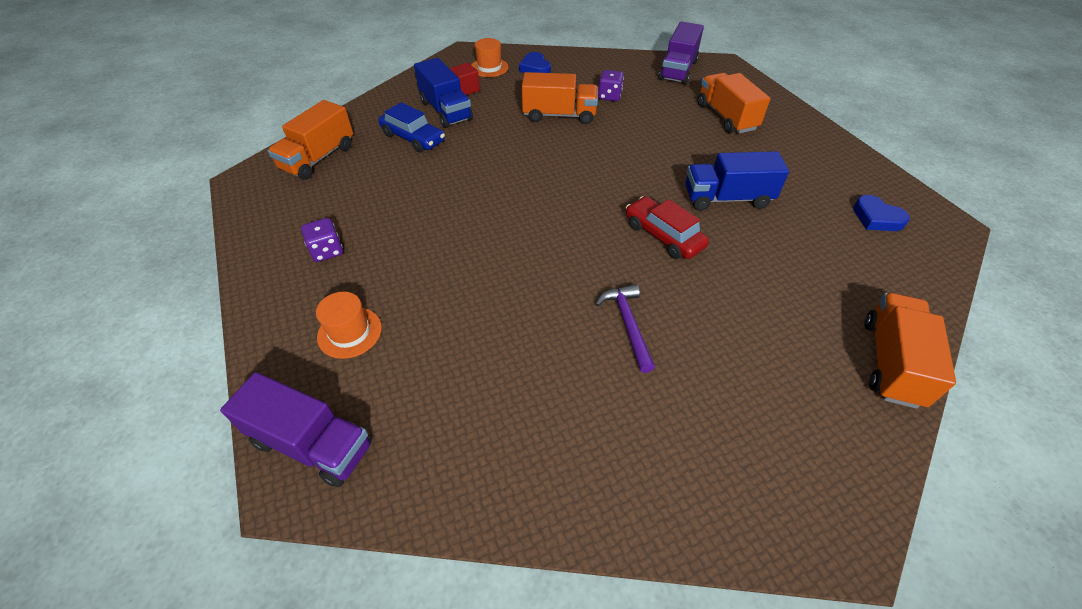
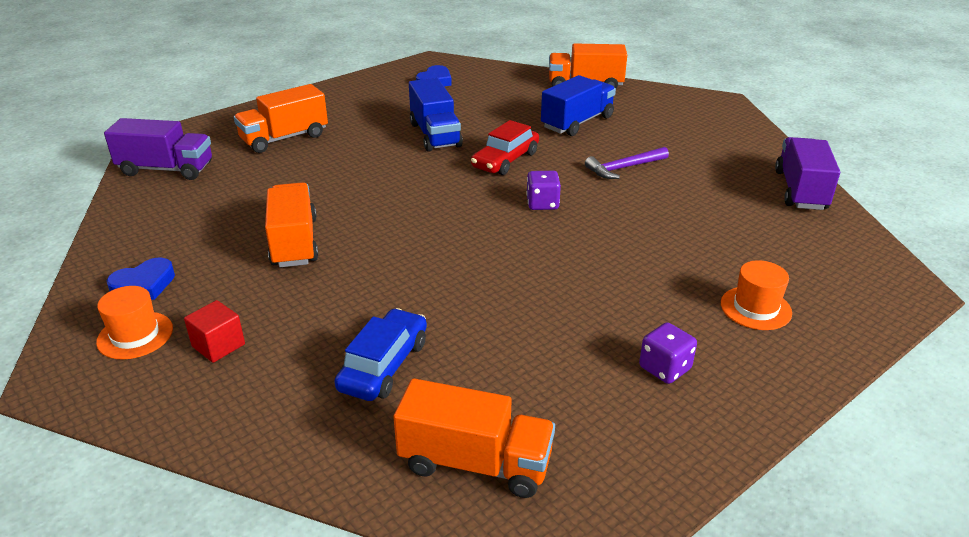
camera: 105 degrees left, 15 degrees down
(312, 444) = (871, 291): purple truck -> purple truck (800, 190)
(445, 110) = (293, 351): blue truck -> blue truck (577, 122)
(609, 96) = (239, 211): purple dice -> purple dice (542, 204)

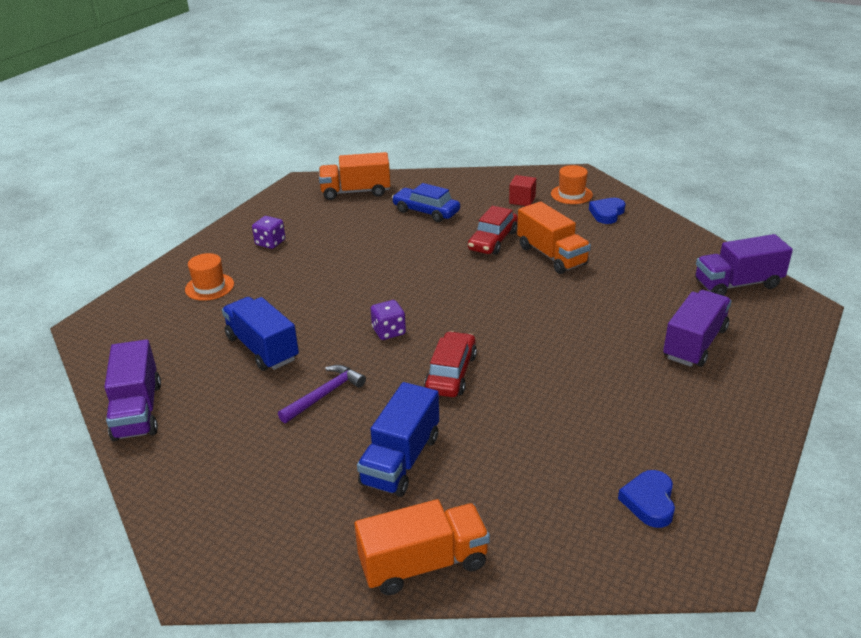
camera: 160 degrees right, 0 degrees up
(284, 138) = (694, 343): orange truck -> purple truck
(339, 282) = (492, 240): none -> red car
(384, 365) = (426, 211): blue car -> blue car turned 120 degrees clockwise
(435, 135) = (551, 390): blue truck -> blue truck (262, 348)

